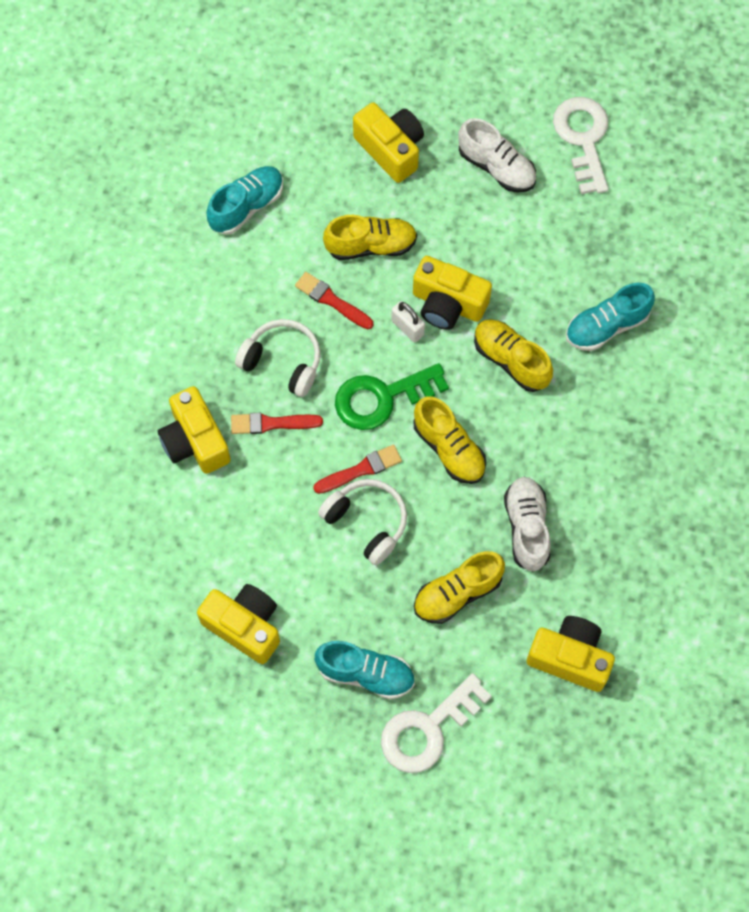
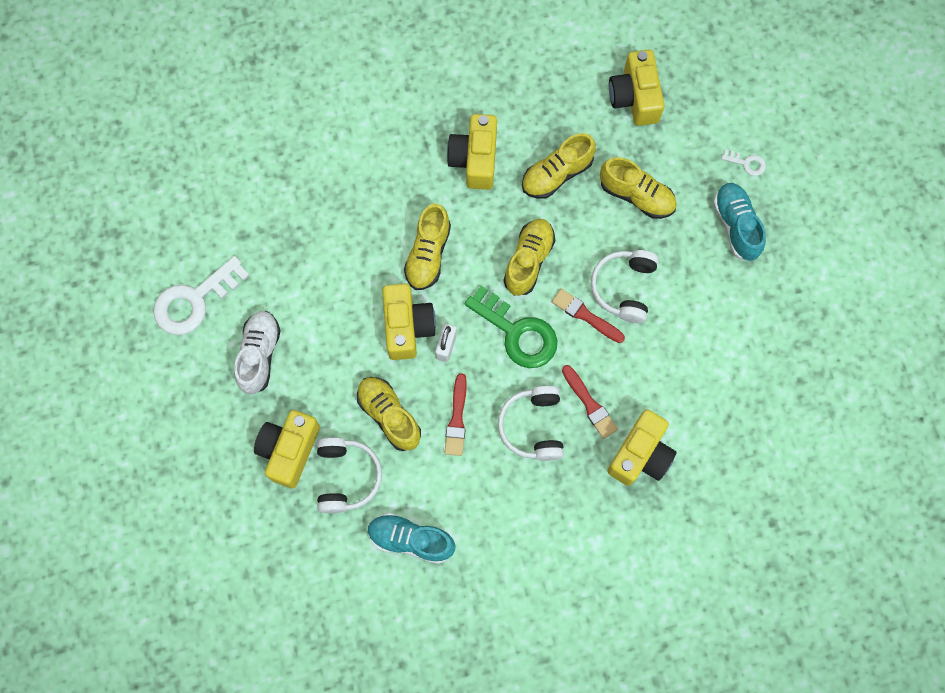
camera: 120 degrees left, 5 degrees up
(245, 626) = (758, 330): yellow camera -> yellow camera (475, 159)
(337, 183) = (346, 477): none -> white headphones
(428, 729) = (747, 163): white key -> white key, size x0.45
(526, 527) = (557, 174): white shoe -> yellow shoe
(606, 326) = (357, 199): turquoise shoe -> none

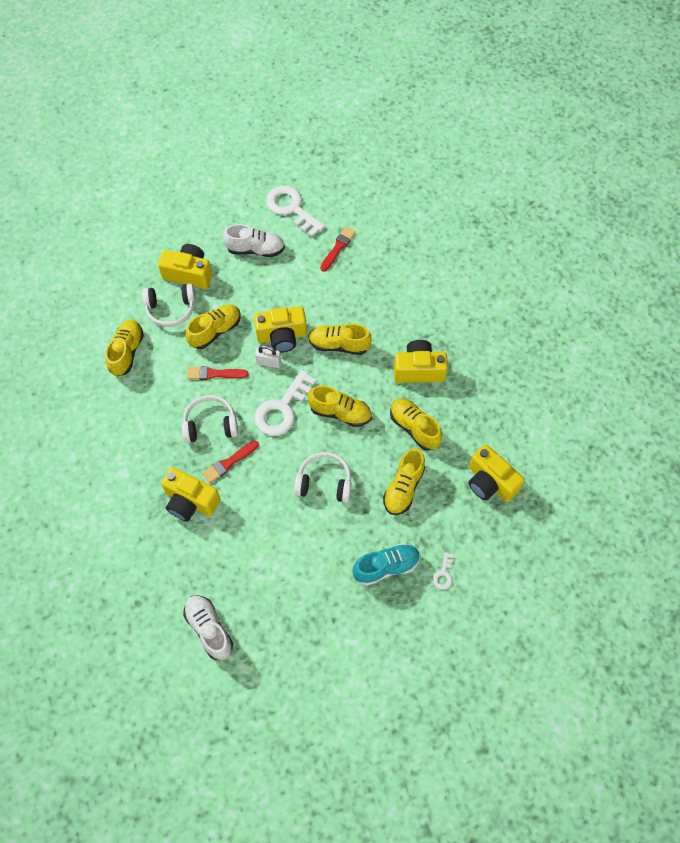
camera: 85 degrees right, 10 degrees down
(411, 540) = (127, 352): turquoise shoe -> yellow shoe
(517, 332) = (282, 409): green key -> white key
(585, 315) = (299, 455): red brush -> red brush (338, 248)
(635, 97) = (490, 482): yellow camera -> yellow camera turned 120 degrees counterclockwise
(806, 435) = (209, 629): none -> white shoe

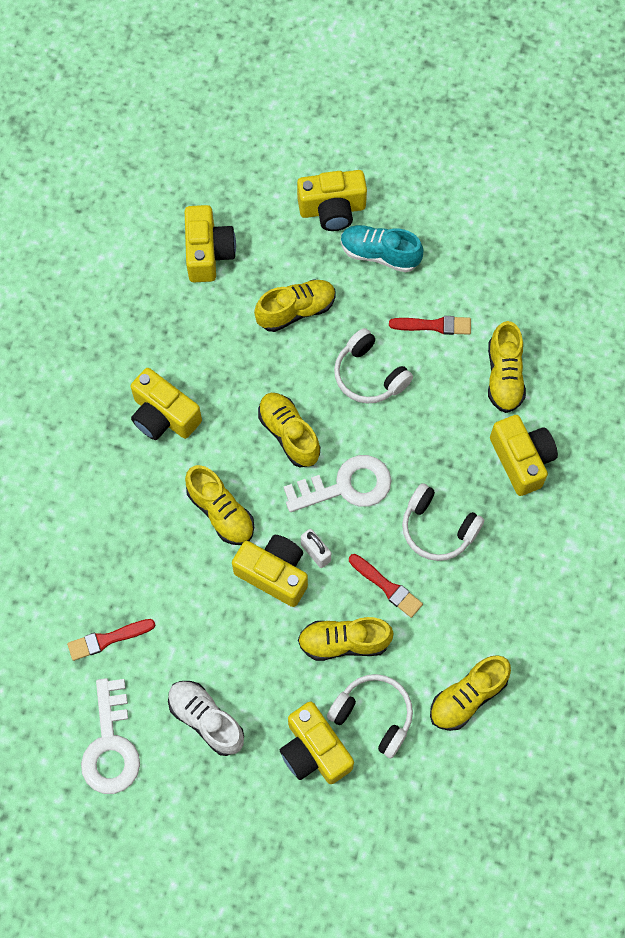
camera: 140 degrees left, 5 degrees up
(209, 629) = (592, 324): white shoe -> none
(229, 462) = (450, 470): red brush -> red brush (434, 325)
(414, 428) = (228, 359): yellow shoe -> yellow shoe (504, 376)
(443, 574) = (332, 209): white key -> yellow camera

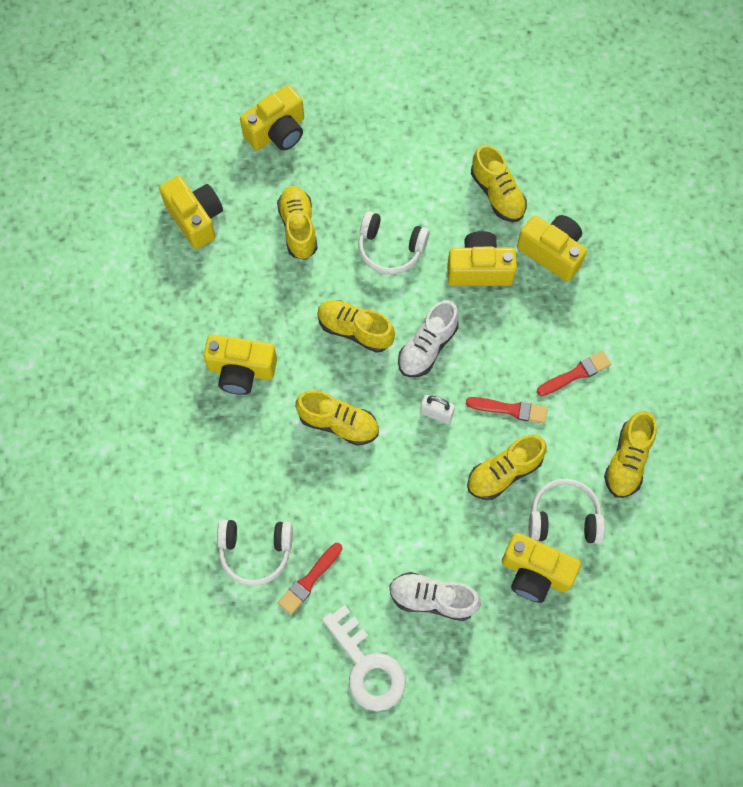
camera: 30 degrees left, 0 degrees up
(274, 573) = (413, 449): yellow camera -> yellow camera (479, 269)
(296, 311) = (298, 228): yellow shoe -> yellow shoe turned 45 degrees counterclockwise
(346, 486) = (427, 347): white key -> white shoe
(379, 254) = (338, 148): turquoise shoe -> none
(434, 325) = (417, 183): red brush -> red brush (576, 374)
(437, 529) = (521, 341): white headphones -> white headphones (255, 551)

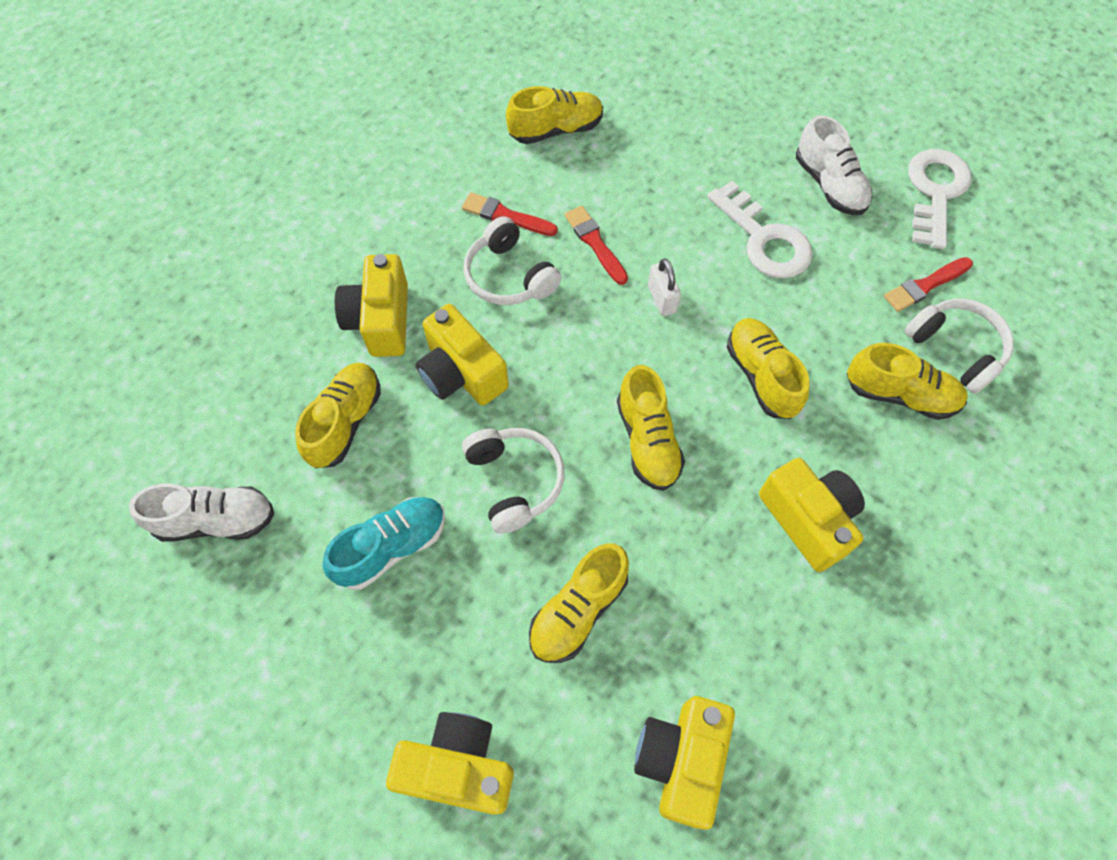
camera: 130 degrees left, 5 degrees down
(309, 580) = (925, 286): red brush -> red brush turned 150 degrees clockwise
(405, 171) = (392, 547): none -> turquoise shoe
(427, 347) = (599, 357): white shoe -> white shoe (216, 520)
(427, 514) = (764, 239): none -> white key
(504, 472) = (662, 208): yellow shoe -> yellow shoe (899, 394)
(535, 573) = (725, 132): yellow camera -> none
(564, 518) = (656, 141): white headphones -> white headphones (509, 276)

